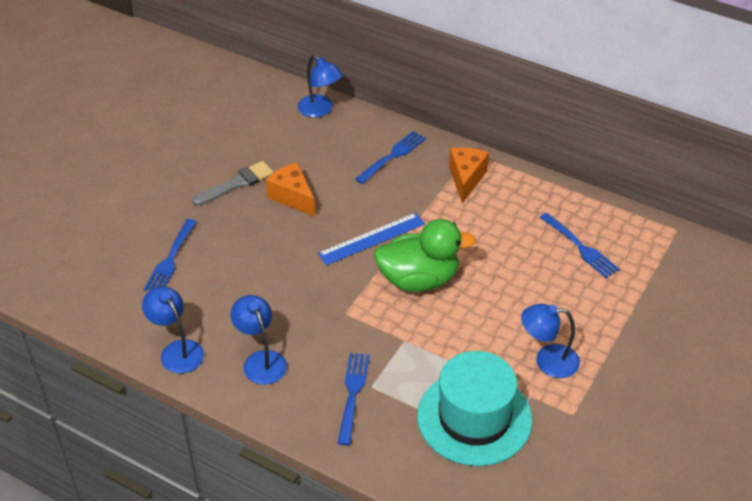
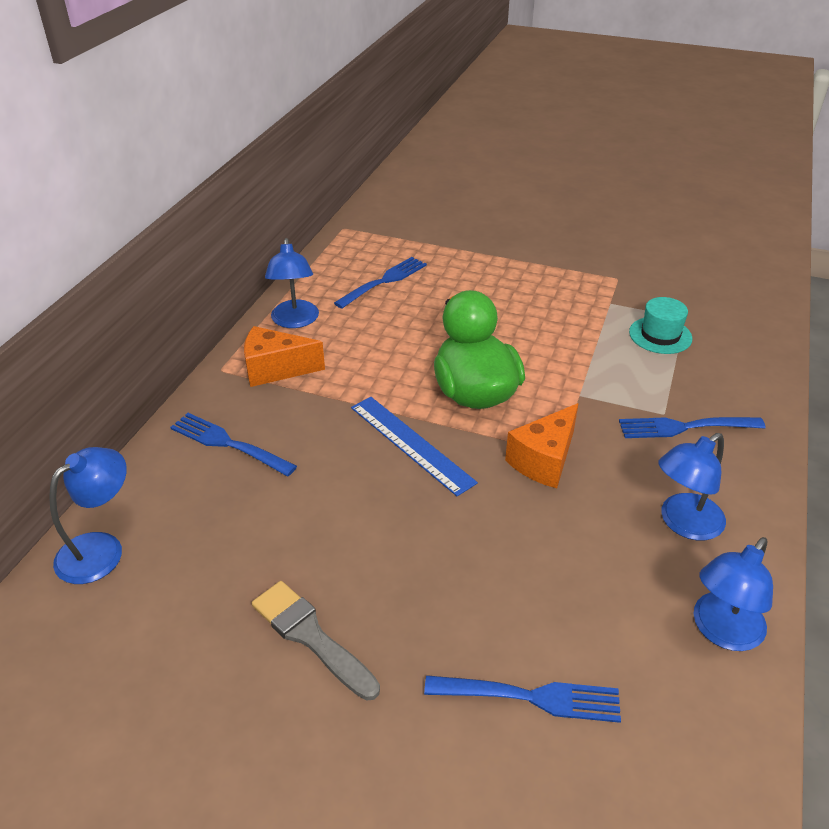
camera: 100 degrees left, 5 degrees down
(292, 197) = (337, 548): orange cheese -> orange cheese (544, 460)
(474, 418) = (660, 335): turquoise hat -> turquoise hat, size x0.49
(547, 361) = (558, 295): blue lamp -> blue lamp (295, 321)

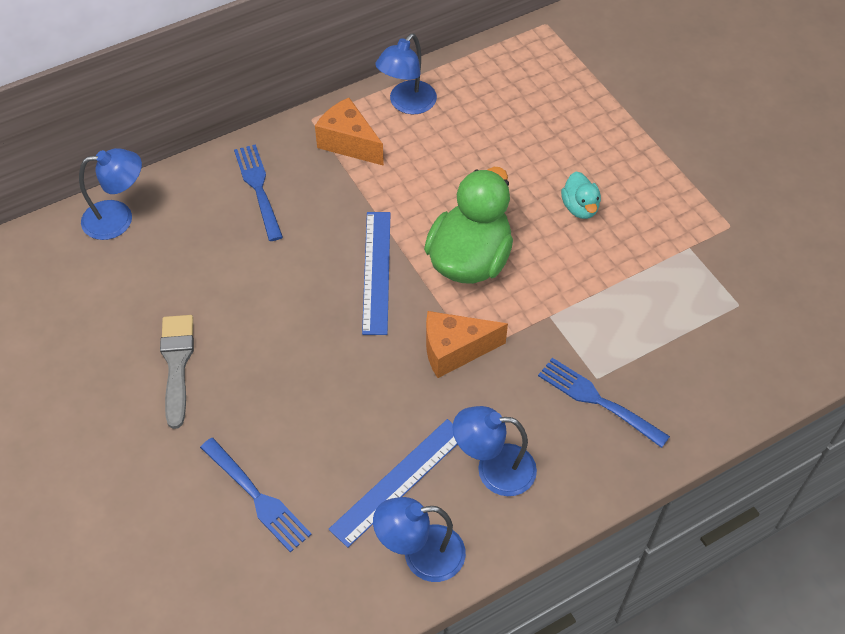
camera: 40 degrees right, 15 degrees up
(384, 282) = (517, 105): blue fork -> none
(509, 318) = (580, 208): none -> turquoise duck
(629, 587) = (398, 481): none -> blue ruler
(660, 335) = (691, 307): turquoise hat -> none

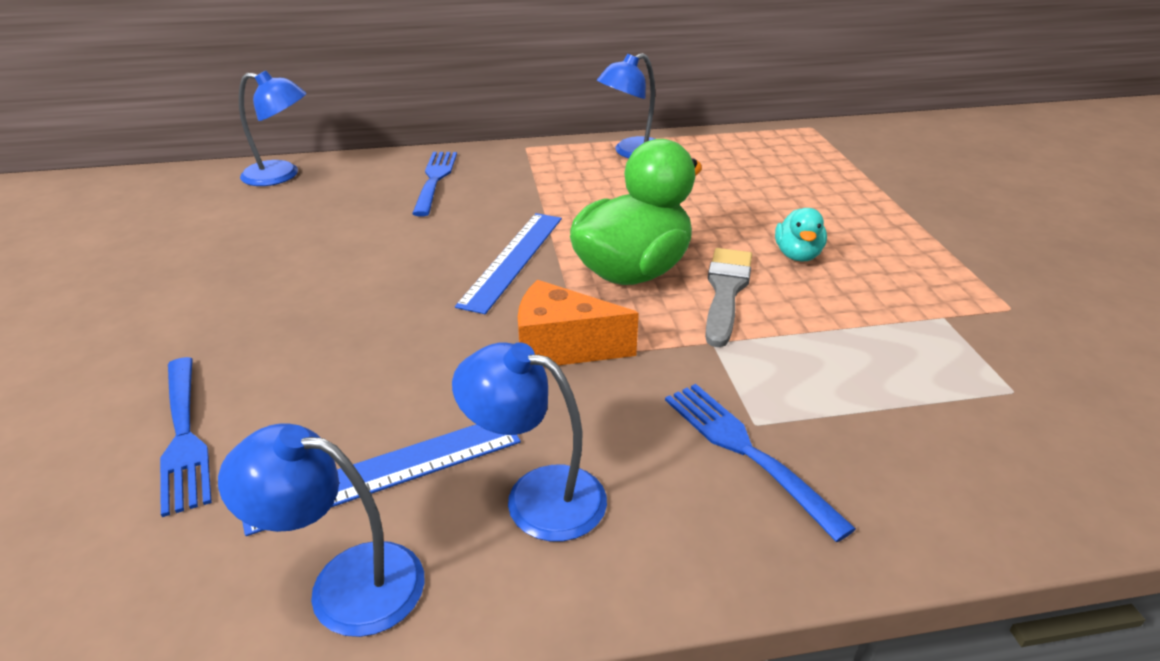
camera: 20 degrees right, 20 degrees down
(177, 364) = (224, 287): grey brush -> grey brush (726, 291)
(348, 143) = (552, 167): orange cheese -> none

